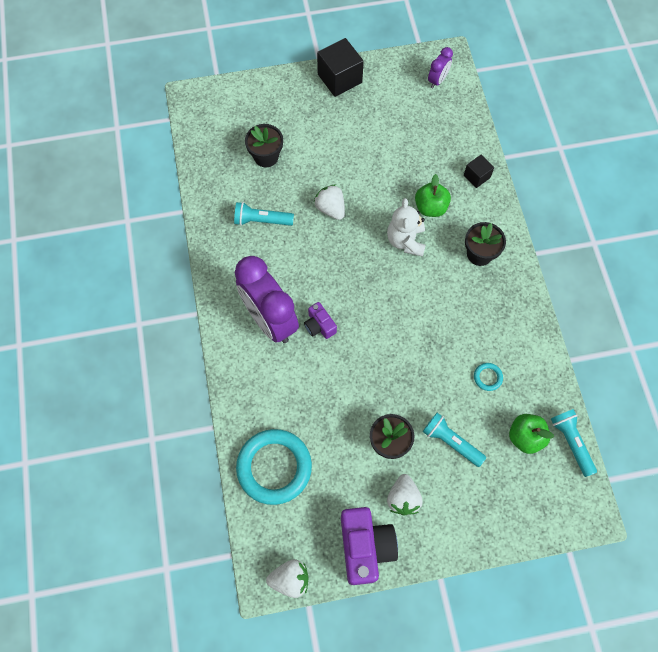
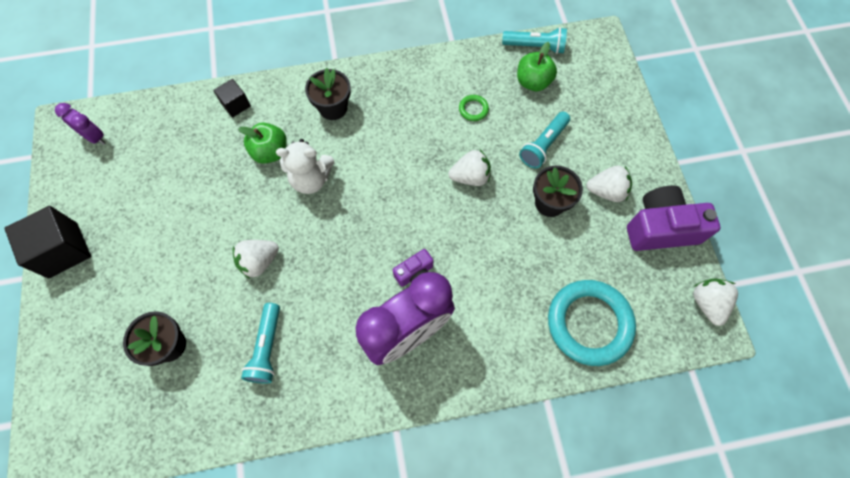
camera: 90 degrees left, 0 degrees up
(413, 372) = (470, 177): none -> white strawberry
(487, 377) = (473, 109): turquoise ring -> green ring
(571, 442) = (535, 46): turquoise flashlight -> turquoise flashlight turned 150 degrees counterclockwise

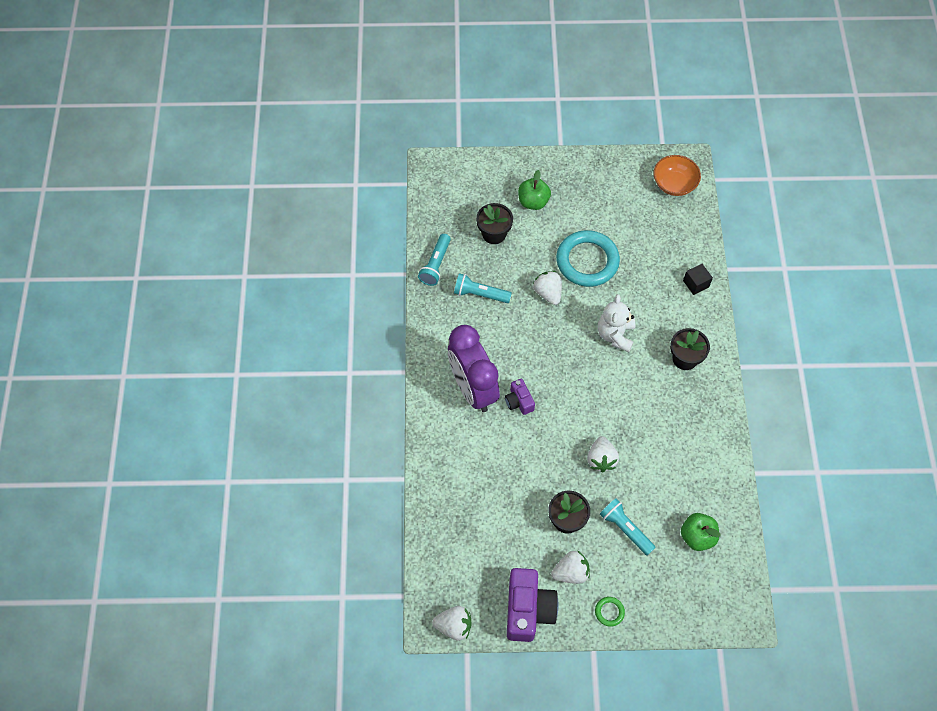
camera: 100 degrees right, 5 degrees down
(63, 250) = (578, 168): black cube -> none
(95, 137) = (674, 184): purple clock -> orange bowl
(270, 152) = (645, 307): green apple -> green apple (533, 202)
(473, 109) = (671, 475): green ring -> green ring (609, 612)
(535, 46) = (740, 549): turquoise flashlight -> turquoise flashlight (435, 265)
(589, 323) = (455, 524): turquoise ring -> turquoise ring (587, 261)
(606, 191) = (571, 572): white strawberry -> white strawberry turned 120 degrees counterclockwise

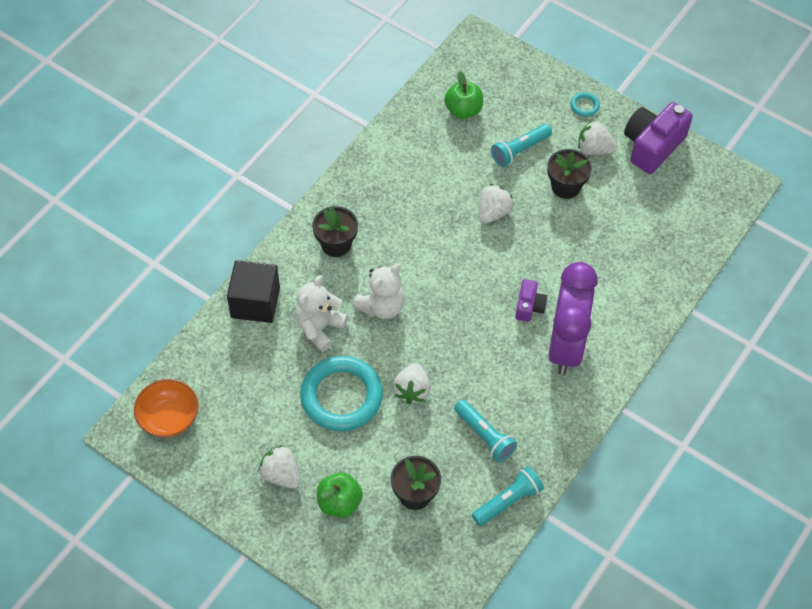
camera: 145 degrees left, 5 degrees down
(454, 626) = (726, 171): white strawberry -> white strawberry (281, 475)
(609, 612) = (584, 106): green ring -> turquoise ring
(625, 529) = (519, 150): turquoise flashlight -> turquoise flashlight turned 60 degrees clockwise
(640, 294) = (319, 328): none -> white teddy bear
(696, 284) = (255, 302): black cube -> black cube, size x1.79

